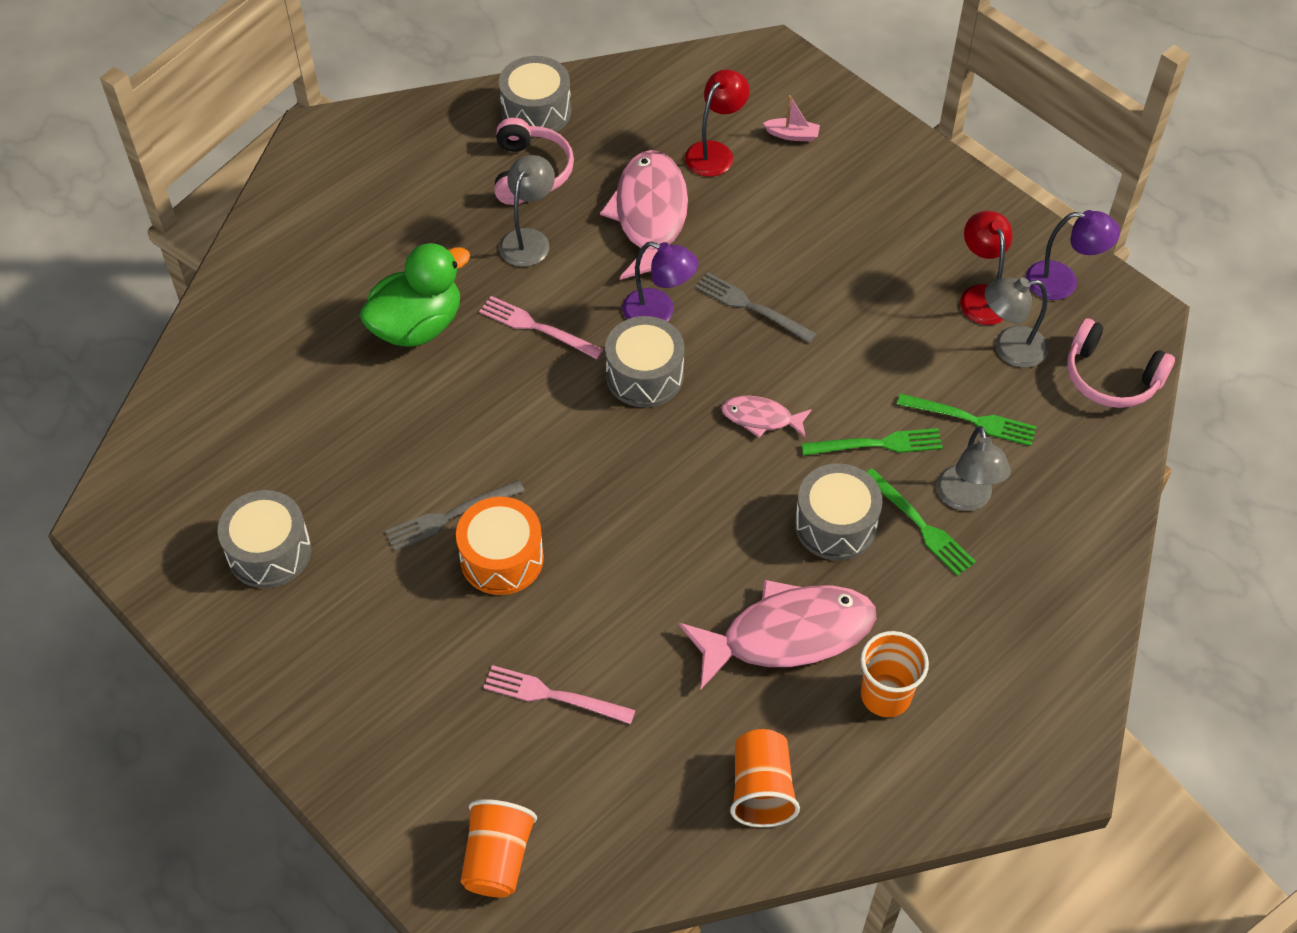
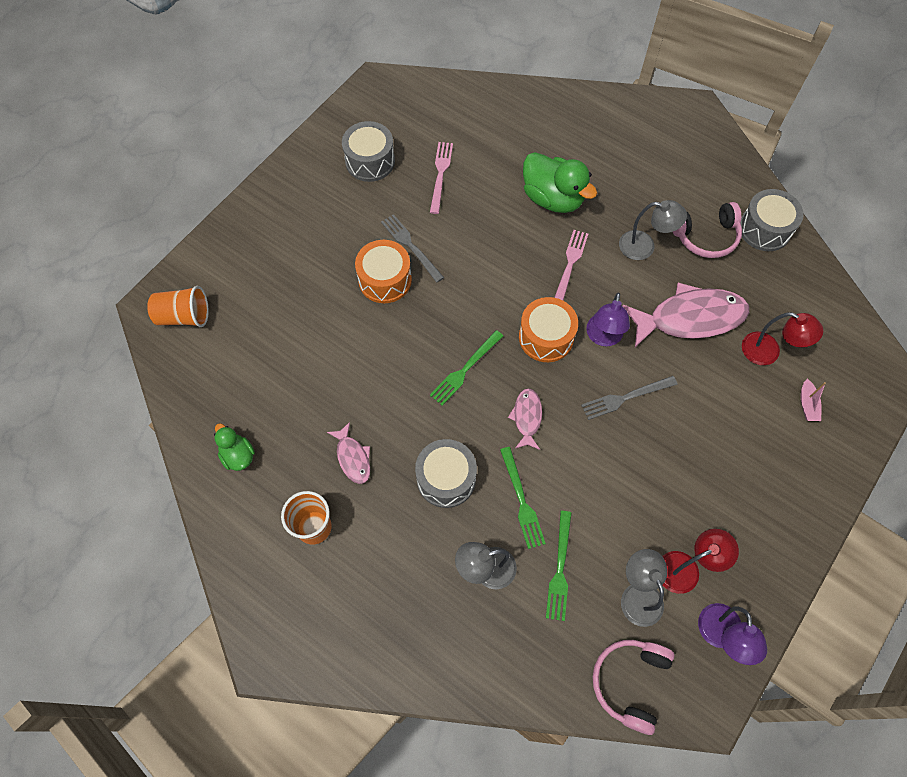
camera: 80 degrees right, 10 degrees up
(553, 695) = (292, 326): pink fork -> pink fork (440, 174)
(644, 375) = (546, 337): grey drum -> orange drum
(751, 307) = (625, 397): grey fork -> grey fork turned 135 degrees counterclockwise
(761, 789) = (238, 455): orange cup -> green duck
(788, 635) = (353, 458): pink fish -> pink fish, size x0.50
(920, 525) = (456, 538): green fork -> green fork (465, 369)

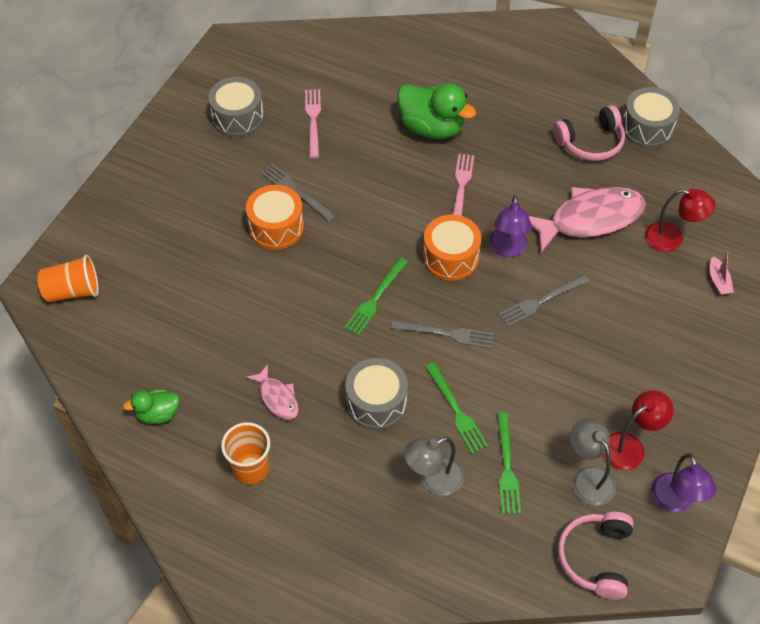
camera: 10 degrees left, 10 degrees down
(238, 455) = (157, 414): green duck -> green duck turned 60 degrees counterclockwise
(527, 417) = (446, 334): pink fish -> grey fork
(644, 246) = (532, 160): grey lamp -> none

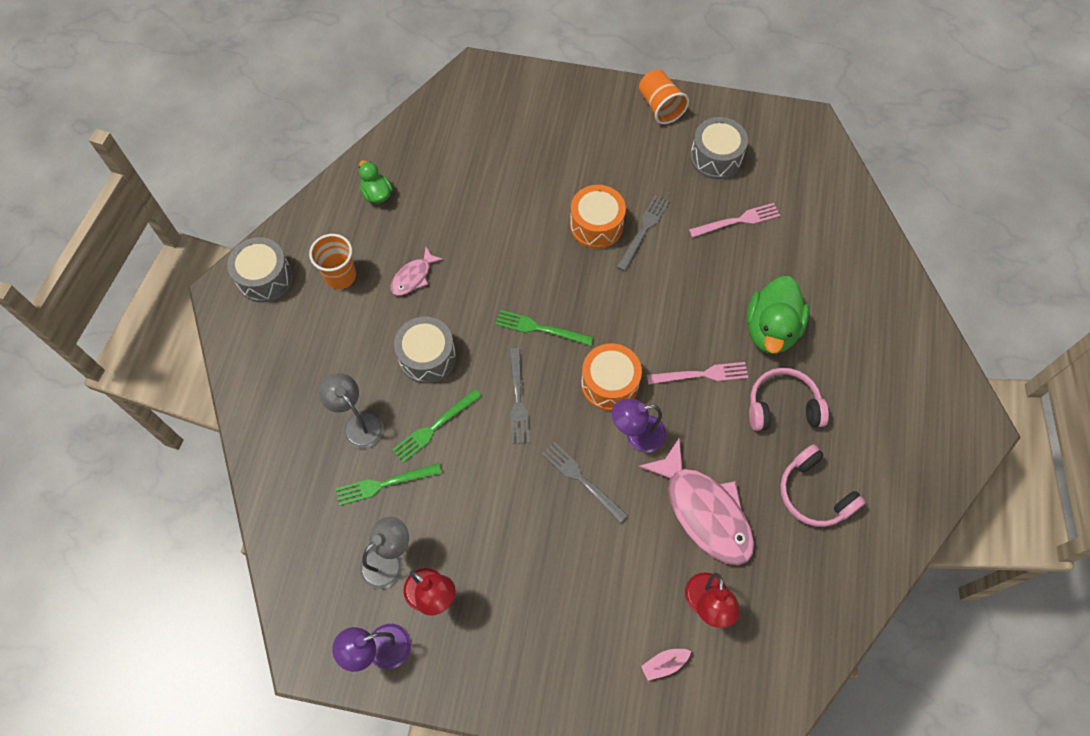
camera: 75 degrees right, 10 degrees up
(72, 291) = (480, 96): orange cup -> orange cup (660, 106)
(596, 558) = (306, 582): pink headphones -> pink headphones (782, 406)
(647, 128) = (861, 553): grey drum -> grey drum (265, 278)

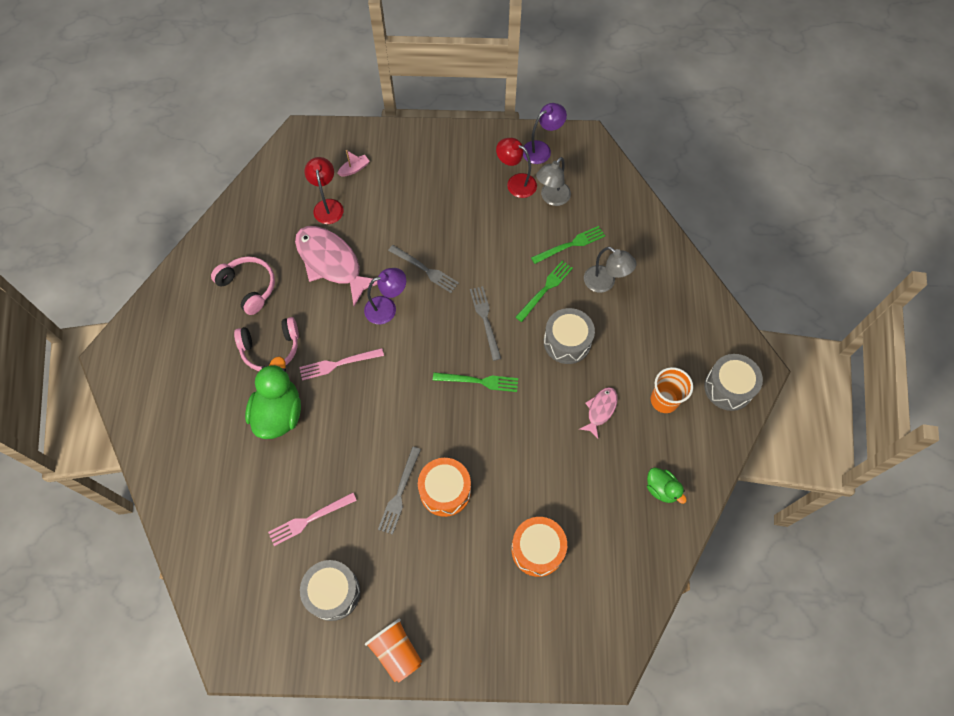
camera: 170 degrees right, 0 degrees up
(609, 384) = (413, 344): orange drum -> orange drum (537, 549)

